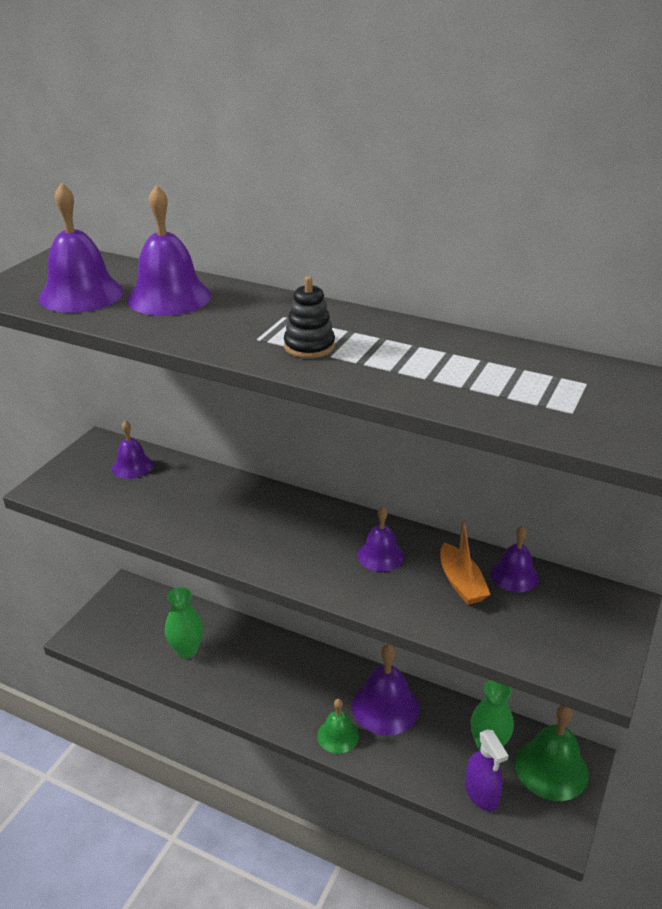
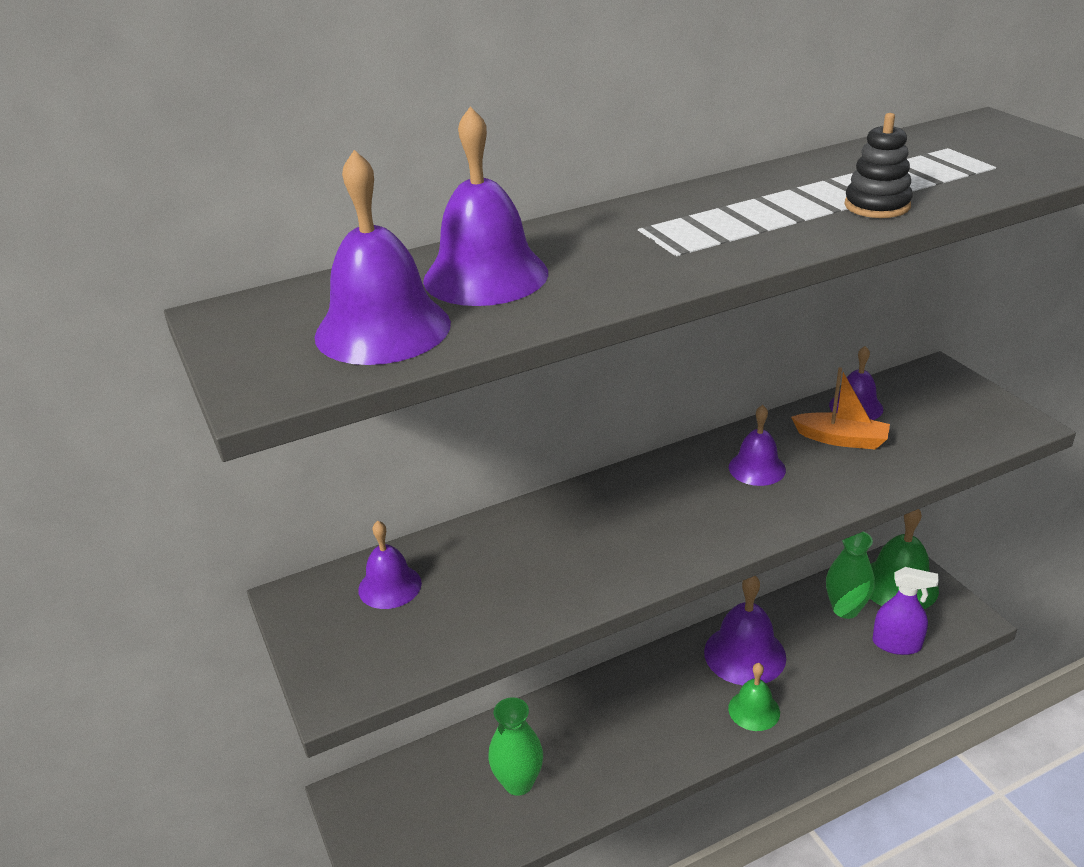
camera: 50 degrees left, 0 degrees up
(309, 346) = (731, 233): black stacking toy -> black stacking toy (877, 206)

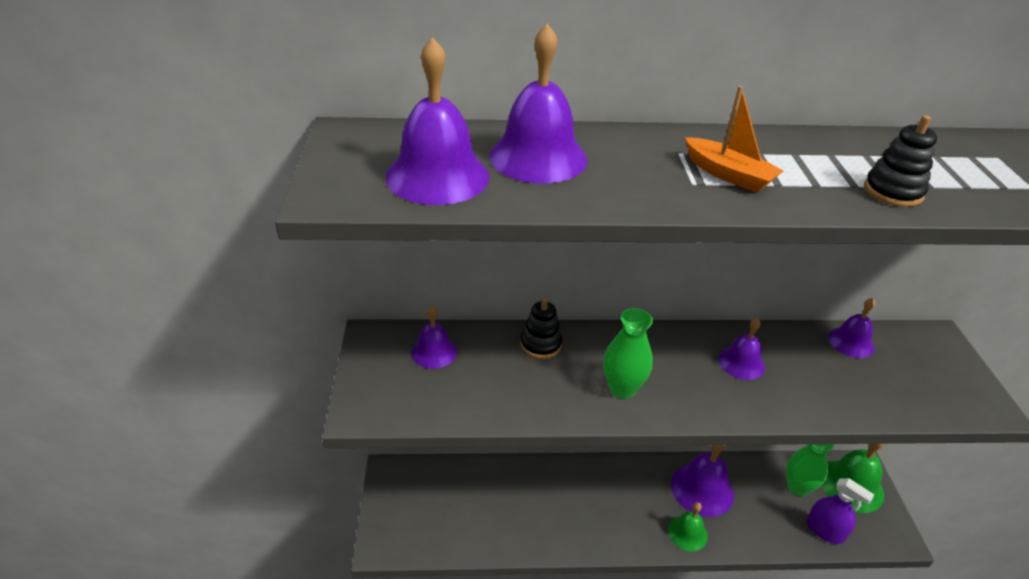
camera: 20 degrees right, 5 degrees up
(518, 530) = (540, 344): none -> black stacking toy
(518, 782) = (499, 511): green vase -> green vase (622, 388)
(841, 439) = (823, 364): orange boat -> orange boat (728, 175)

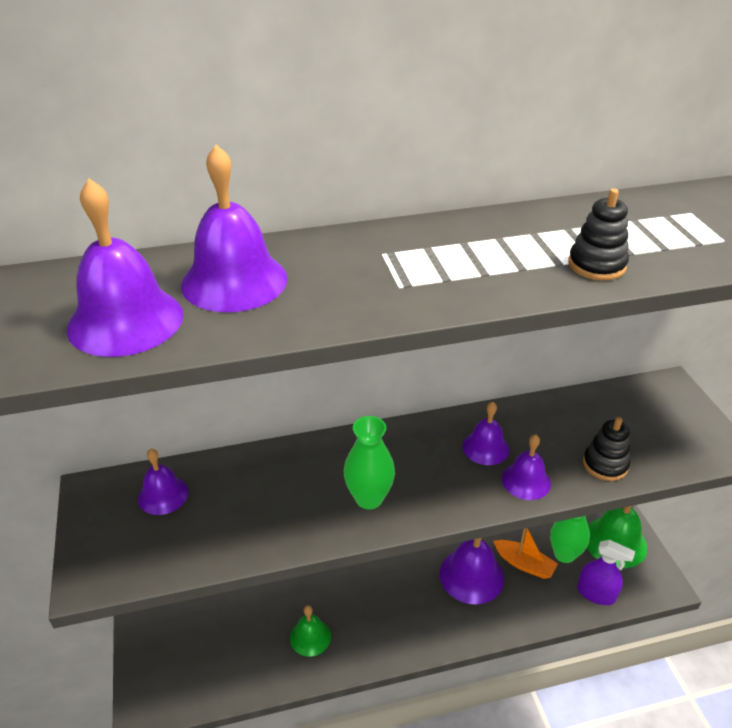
camera: 10 degrees left, 0 degrees up
(540, 344) = (278, 465): black stacking toy -> black stacking toy (605, 464)
(687, 533) = (463, 625): green bell -> green bell (310, 637)
(728, 175) = (434, 271): orange boat -> orange boat (524, 564)
(851, 342) = (589, 406): purple bell -> purple bell (526, 481)

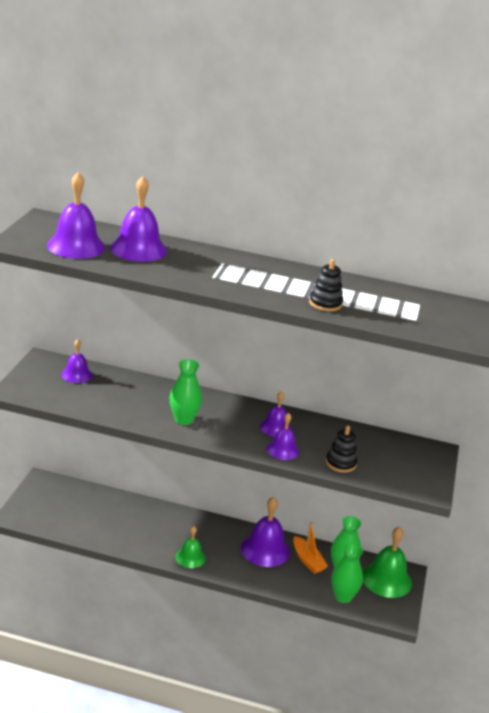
camera: 25 degrees right, 10 degrees down
(310, 637) = (135, 530): green bell -> green bell (190, 557)
(596, 593) = (343, 597): purple spray bottle -> green vase

